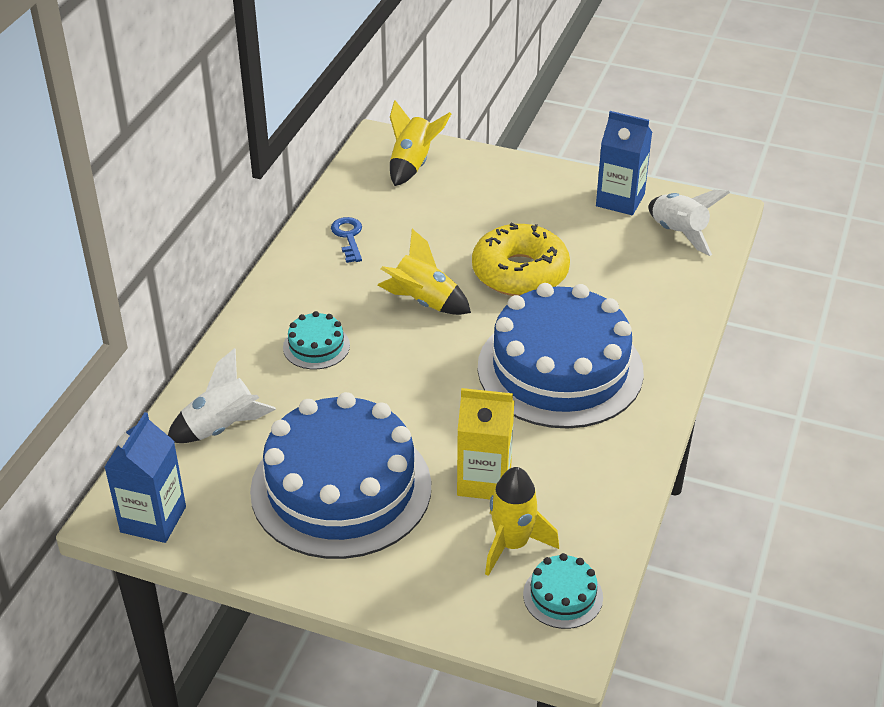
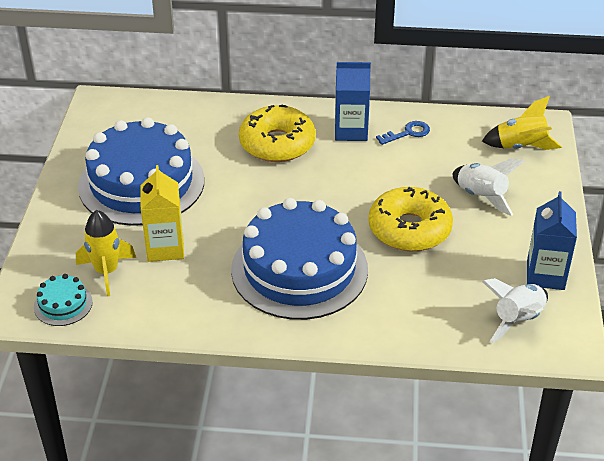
camera: 75 degrees right, 0 degrees up
(153, 519) = (97, 114): blue carton -> blue carton (351, 131)
(222, 428) = (183, 122): white rocket -> white rocket (481, 197)
(316, 346) = (277, 144): turquoise cake -> yellow donut
(423, 302) = (348, 184): yellow rocket -> none

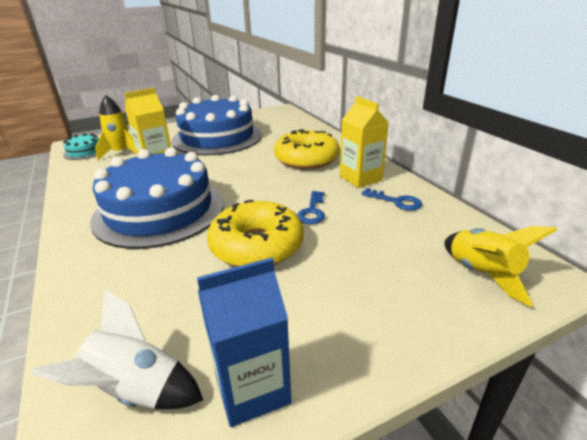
camera: 60 degrees right, 10 degrees down
(351, 131) = (360, 178): blue carton -> yellow carton
(383, 182) = (312, 211): none -> blue key
(481, 197) = (356, 274): white rocket -> none

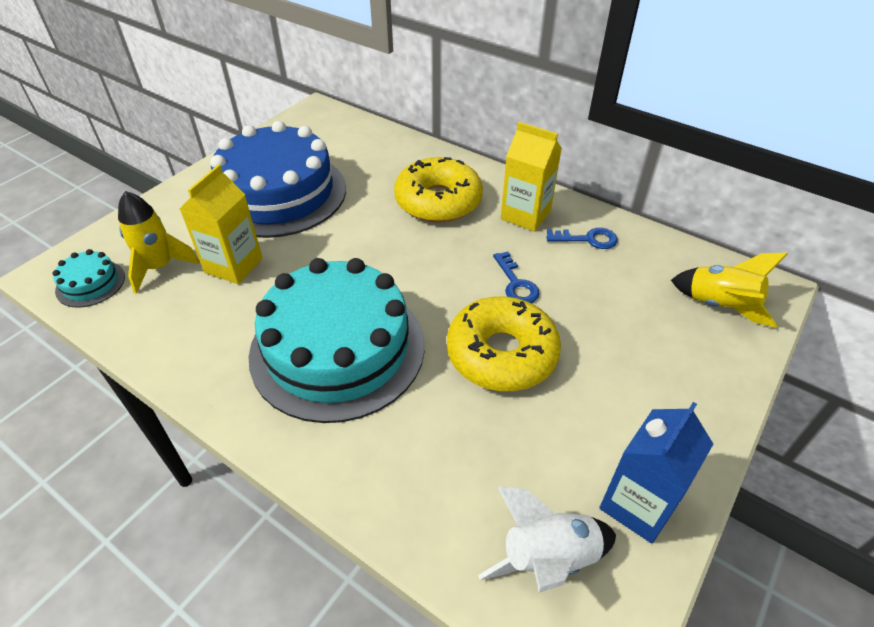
camera: 30 degrees left, 15 degrees up
(159, 210) = (337, 348): blue cake -> turquoise cake

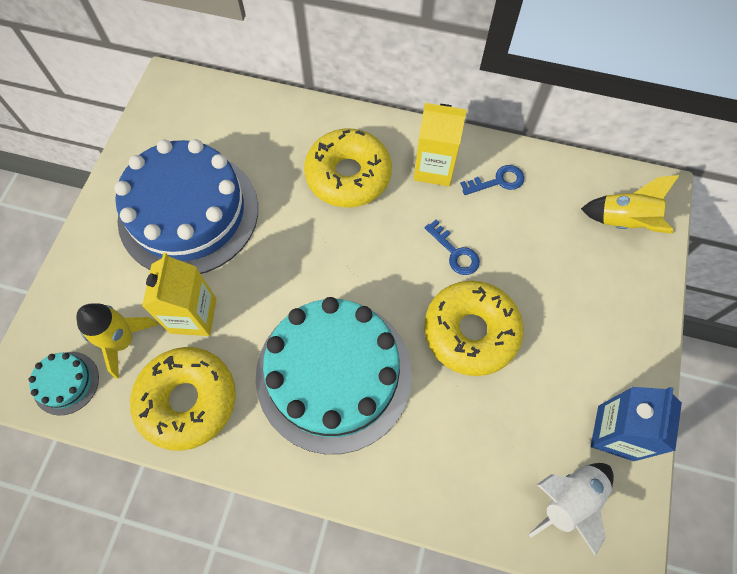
camera: 20 degrees left, 20 degrees up
(185, 328) = (188, 400): none -> yellow donut

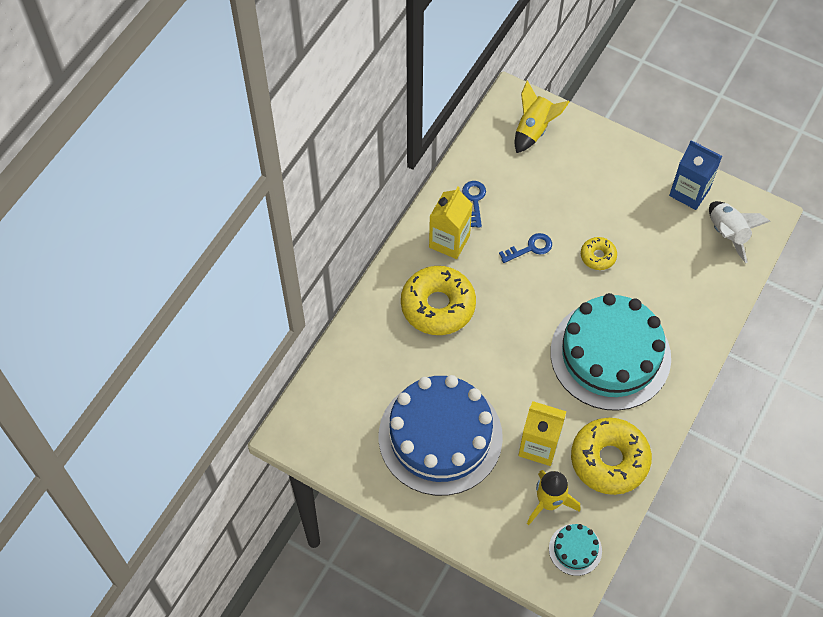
camera: 75 degrees left, 5 degrees down
(470, 332) = (598, 256): yellow donut -> yellow donut, size x0.49

